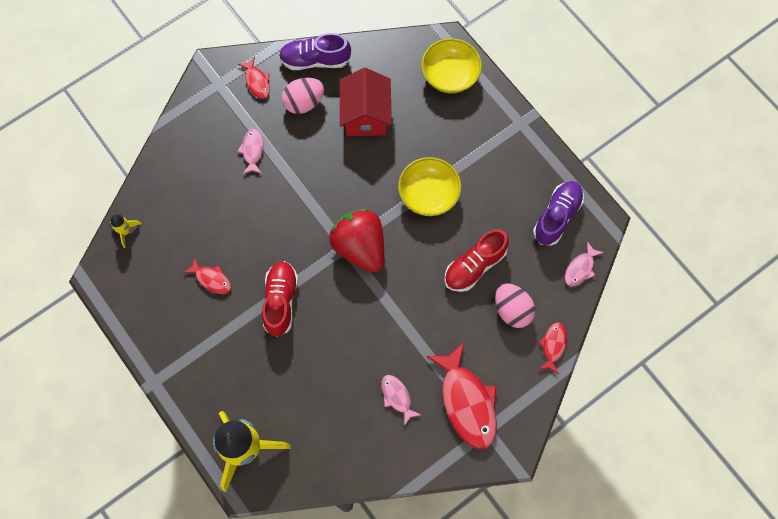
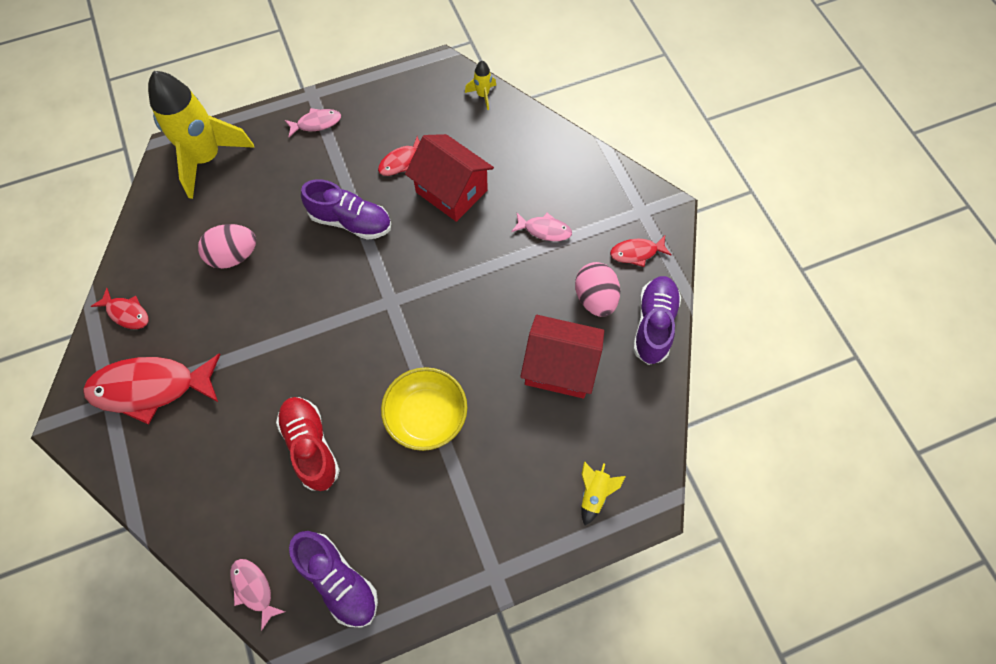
camera: 105 degrees right, 5 degrees down
(232, 230) = (451, 191): none -> red house
(280, 301) = (351, 221): red shoe -> purple shoe
(360, 247) = (384, 318): red strawberry -> none
(397, 397) = (192, 313): pink fish -> pink fish (316, 123)
(450, 75) = (594, 494): yellow bowl -> yellow rocket
(512, 310) = (236, 477): pink egg -> pink egg (234, 256)
(553, 345) = (169, 515): red fish -> red fish (127, 313)

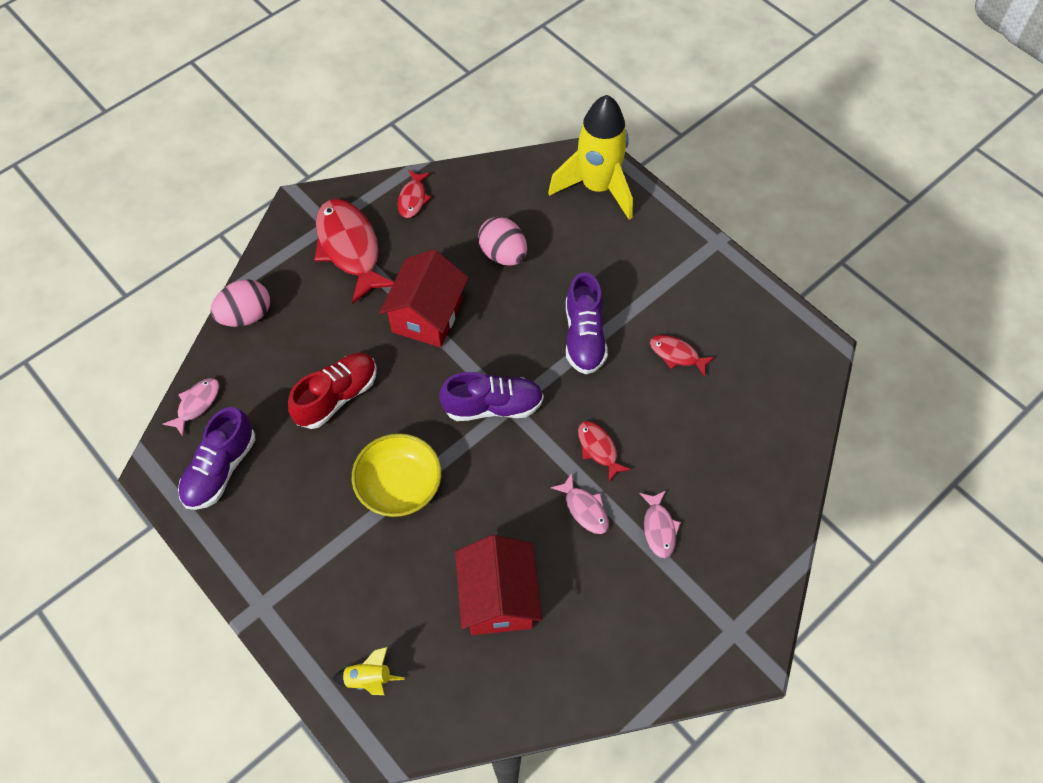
camera: 70 degrees right, 5 degrees down
(316, 123) = (684, 260): pink fish -> pink fish (584, 509)
(451, 191) = (664, 416): red house -> red house (427, 316)
(483, 95) = (805, 403): yellow rocket -> none
(595, 298) = (595, 611): pink egg -> pink egg (246, 315)
(636, 253) = (674, 640): red fish -> red fish (598, 449)
(654, 325) = (589, 687): purple shoe -> purple shoe (493, 406)

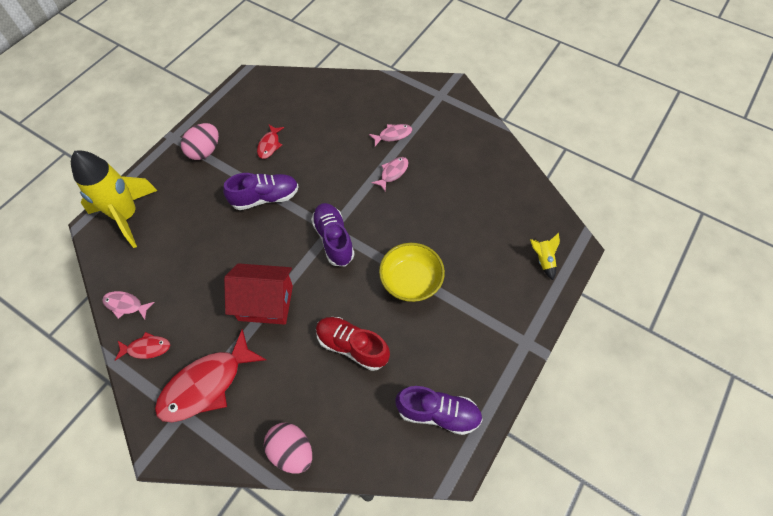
camera: 105 degrees left, 0 degrees up
(196, 404) = (387, 458): pink fish -> pink fish (126, 305)
(498, 598) = (465, 204): red house -> none
(503, 254) = (199, 264): pink egg -> pink egg (205, 151)
(598, 449) = (349, 173): red fish -> none

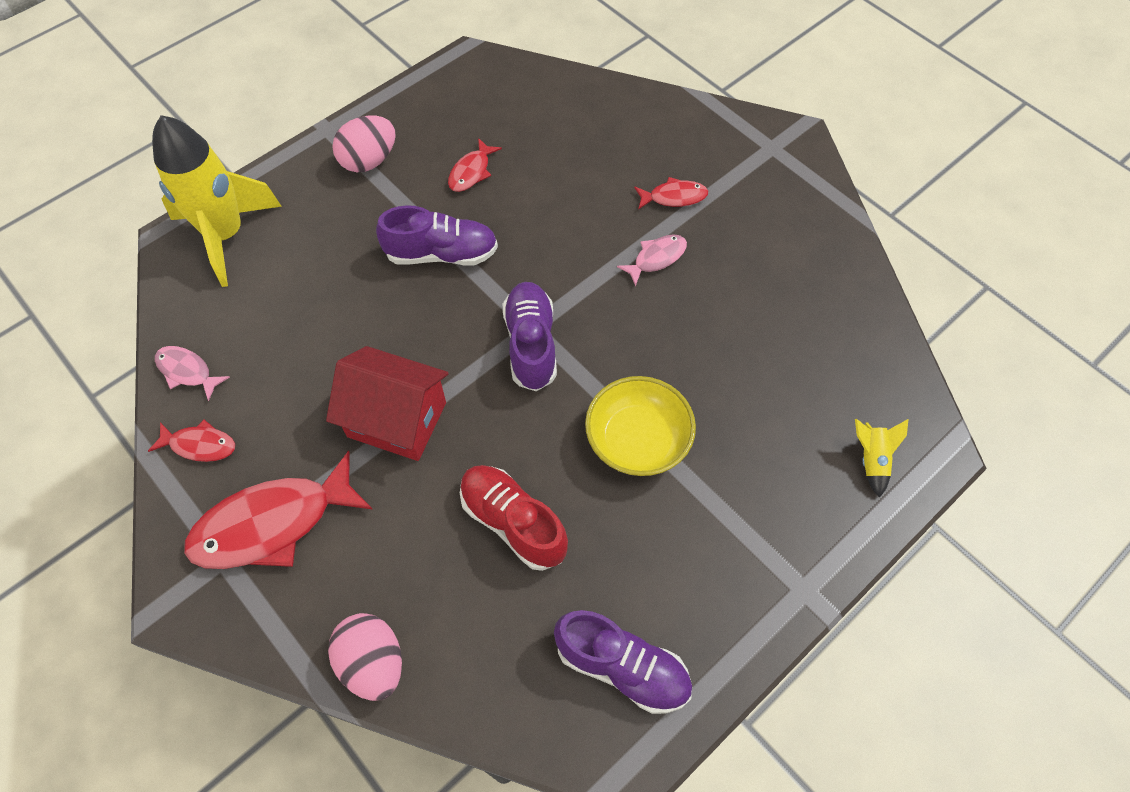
camera: 15 degrees right, 0 degrees up
(393, 135) = (674, 197): pink fish -> red fish

